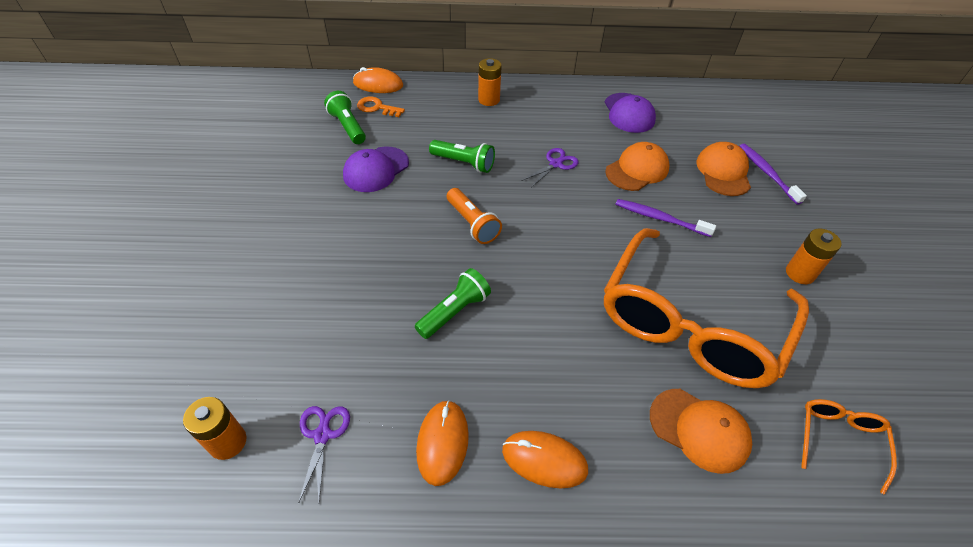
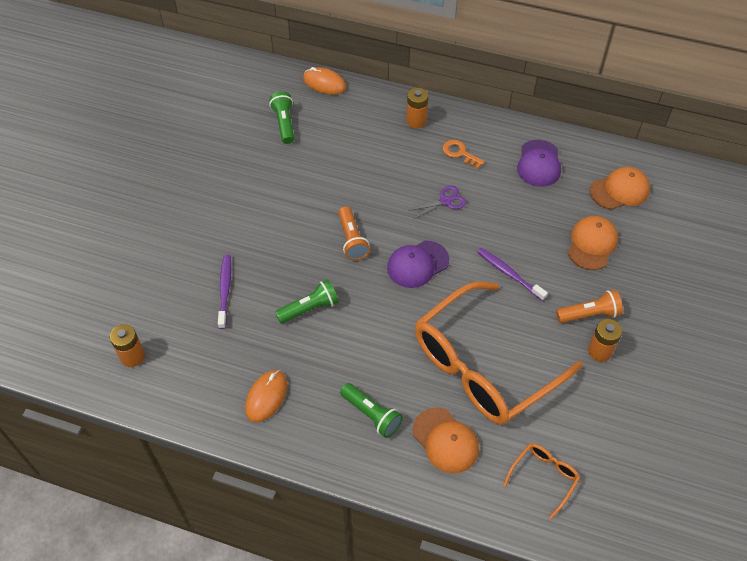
camera: 20 degrees right, 5 degrees up
(322, 435) = (191, 369): purple scissors -> none
(376, 169) = (293, 171): purple cap -> purple cap (417, 264)
(377, 107) = (315, 108): orange key -> orange key (460, 153)
(464, 163) = (367, 182): green flashlight -> green flashlight (371, 415)
(544, 460) = (328, 427): orange mouse -> none
(637, 170) = (514, 223): orange cap -> orange cap (619, 190)
(765, 239) = (589, 314): none -> orange flashlight
(767, 173) = (632, 255): purple toothbrush -> purple toothbrush (225, 290)

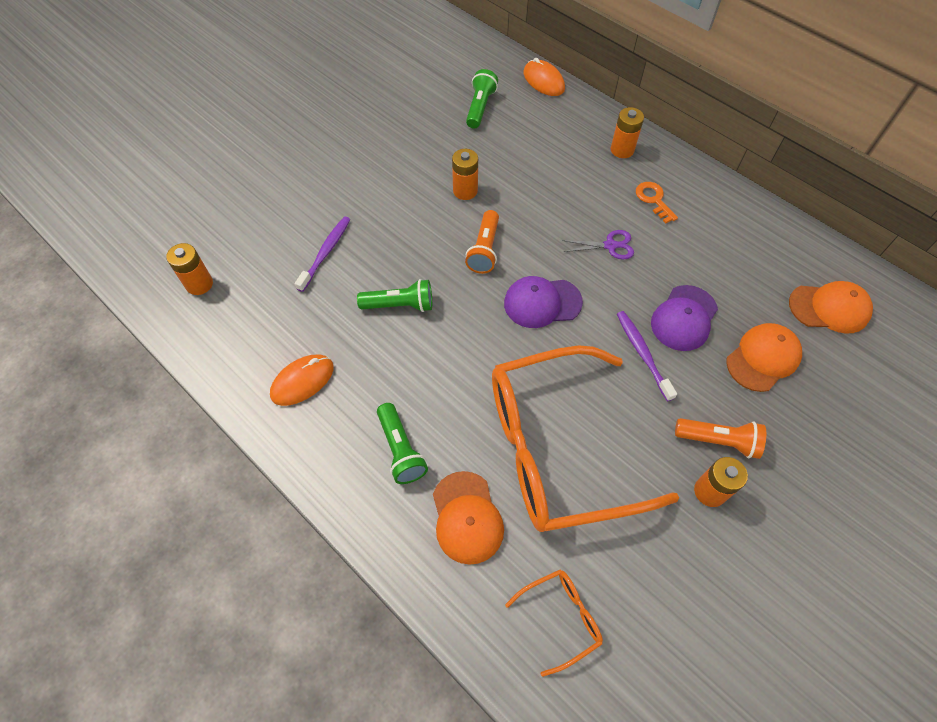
camera: 25 degrees right, 5 degrees up
(310, 198) = (465, 191): none -> orange battery
(539, 163) = (742, 243): purple cap -> purple cap (684, 318)

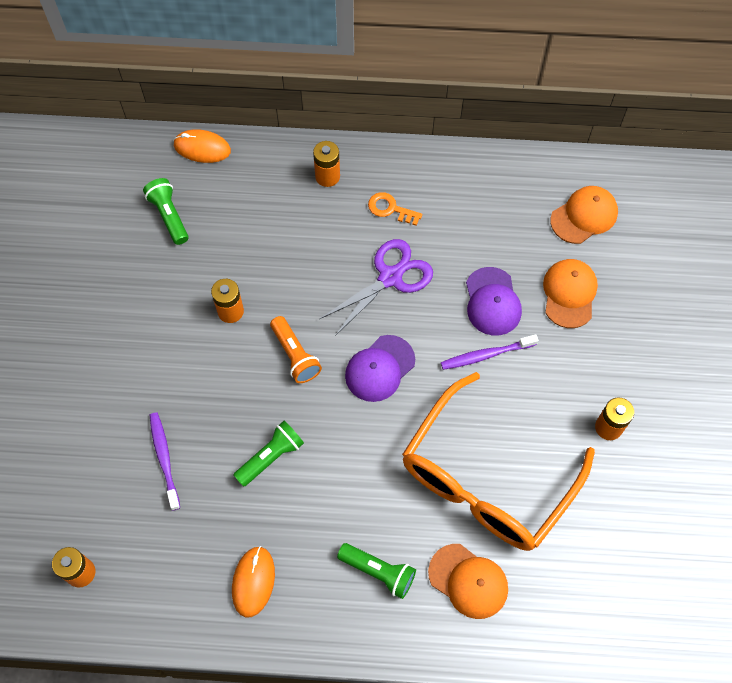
camera: 40 degrees left, 5 degrees up
(561, 618) = (584, 595): orange glasses -> none
(610, 245) = (390, 277): purple scissors -> purple scissors, size x1.74
(642, 354) = (486, 355): purple toothbrush -> purple toothbrush turned 45 degrees counterclockwise
(718, 441) = (587, 384): orange flashlight -> none

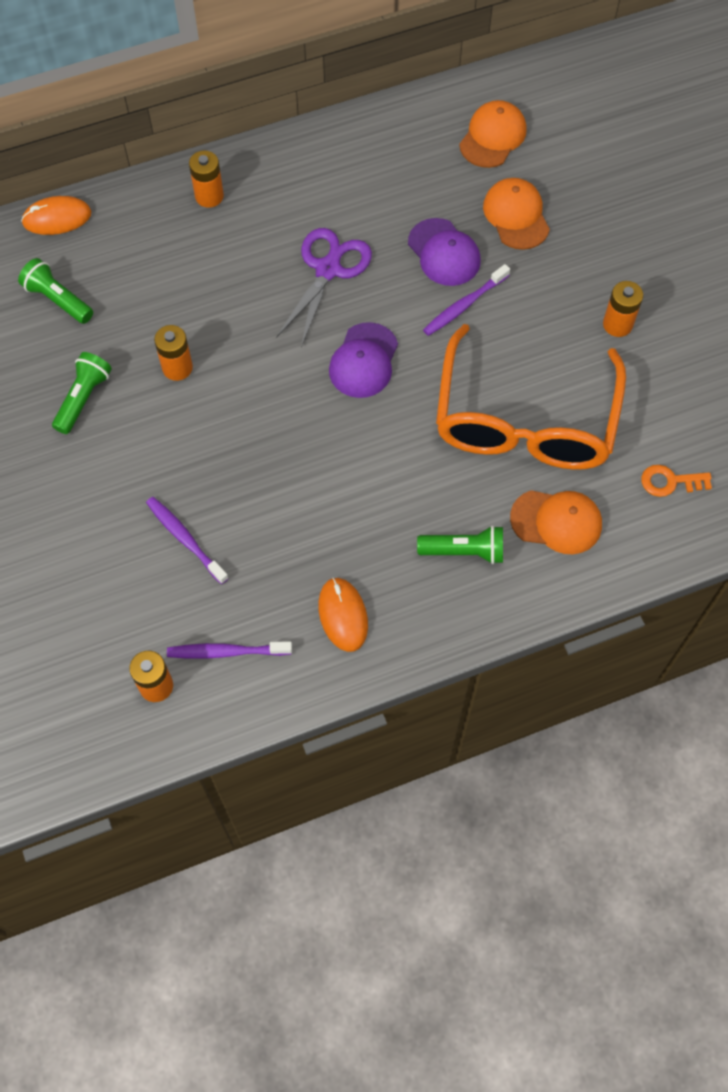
camera: 25 degrees left, 0 degrees up
(148, 569) = (226, 652): none -> purple toothbrush
(271, 457) = (297, 490): green flashlight -> green flashlight (83, 398)
(295, 355) = (269, 383): orange flashlight -> none
(390, 209) = (293, 203): orange key -> orange key (670, 481)

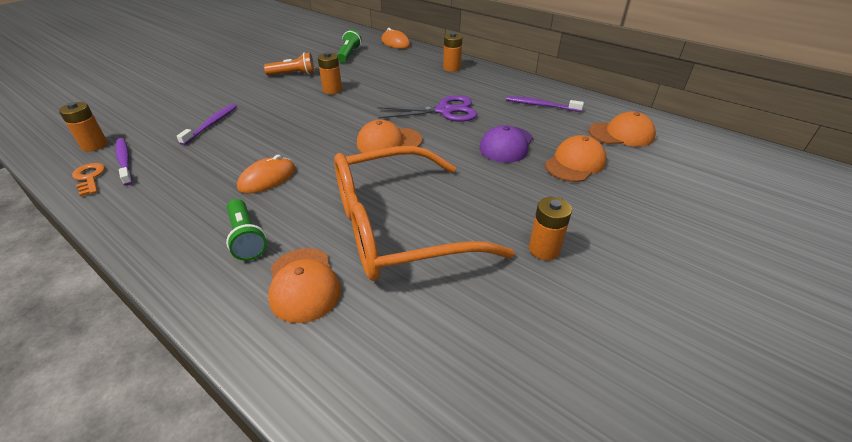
camera: 60 degrees right, 25 degrees down
(83, 398) = (293, 74): green flashlight -> orange flashlight
(343, 615) = (165, 197): orange mouse -> orange mouse (267, 178)
(364, 361) = (389, 142): purple cap -> orange cap
(464, 305) = (473, 165): purple toothbrush -> purple toothbrush (541, 105)
(670, 481) = (401, 358): orange key -> orange key (89, 178)

